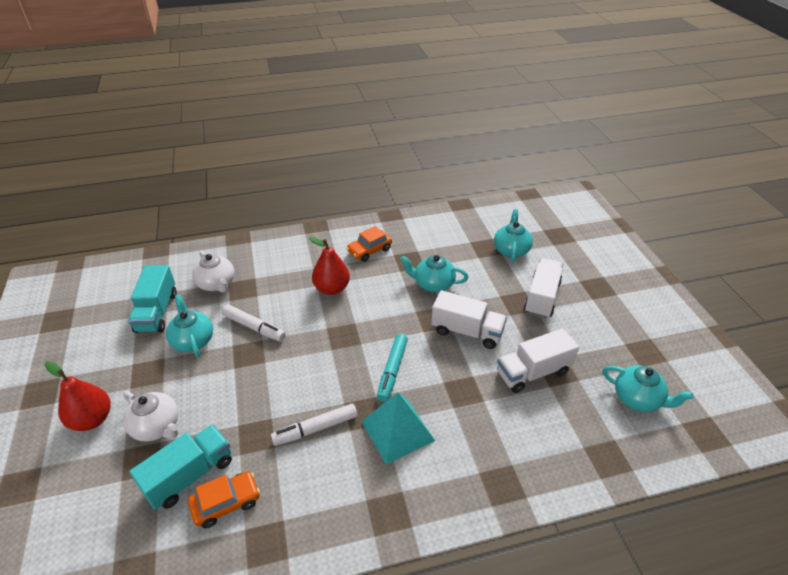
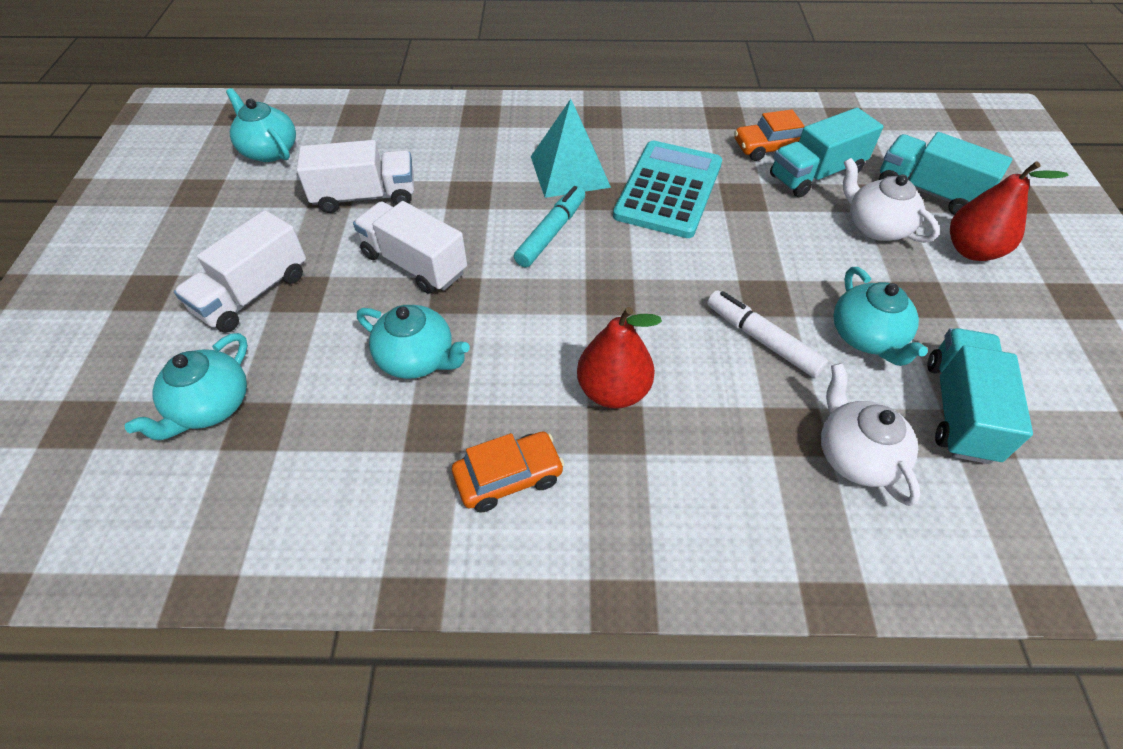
camera: 165 degrees left, 10 degrees up
(96, 476) = (928, 192): none -> turquoise truck
(315, 429) = (668, 190): white marker -> turquoise calculator

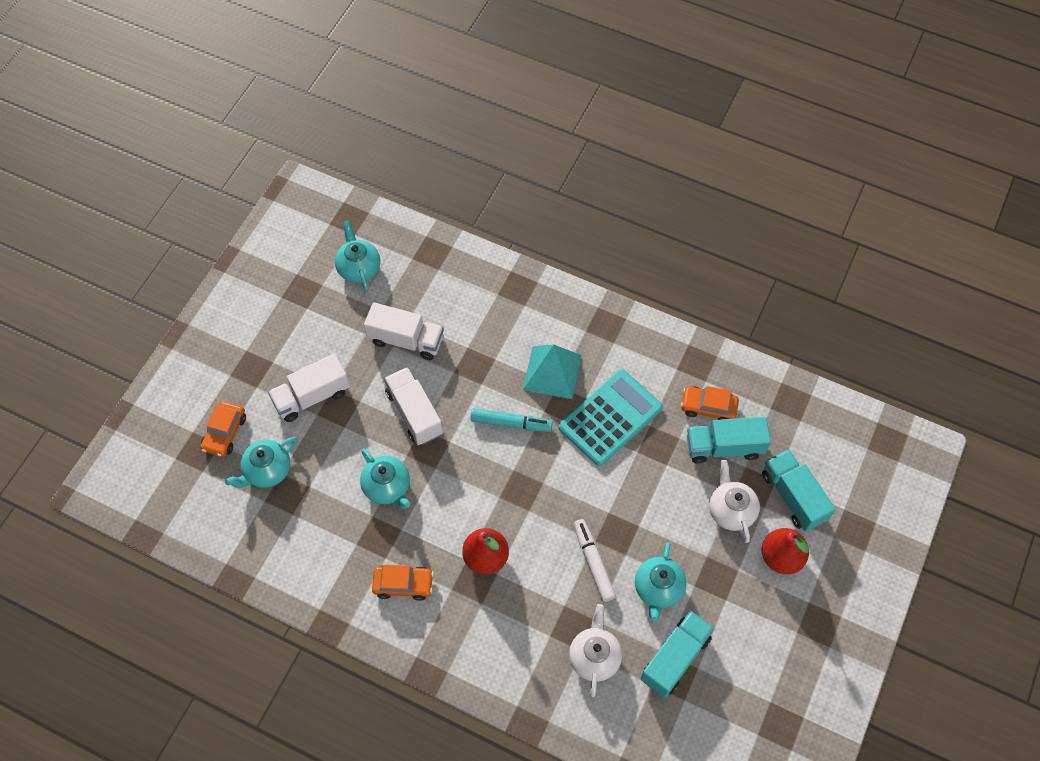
camera: 25 degrees right, 10 degrees up
(121, 382) = (225, 433): none -> orange car
(551, 233) = (511, 423): turquoise marker -> turquoise marker turned 45 degrees clockwise

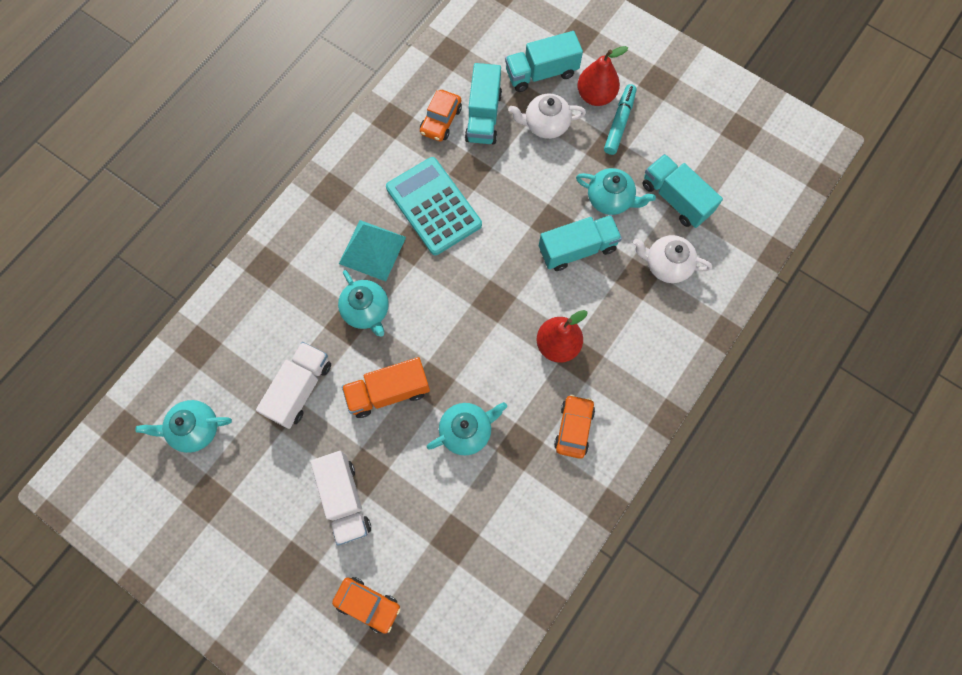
camera: 80 degrees left, 10 degrees up
(267, 471) = (424, 559): turquoise teapot -> turquoise teapot (366, 311)
(414, 413) = (388, 392): white truck -> orange truck
(511, 423) = (420, 298): turquoise marker -> turquoise marker (619, 123)
(593, 562) = (577, 249): white marker -> turquoise truck

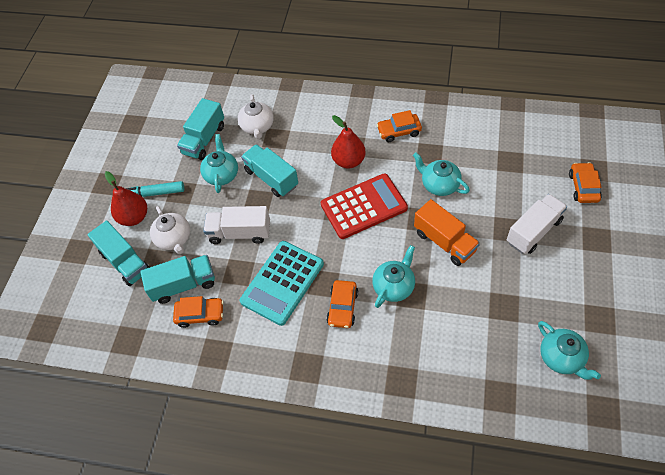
camera: 110 degrees left, 15 degrees down
(300, 389) = (481, 300): white truck -> white truck (240, 233)
(372, 250) = (342, 307): turquoise pyramid -> orange car
(483, 330) = (363, 206): none -> red calculator

